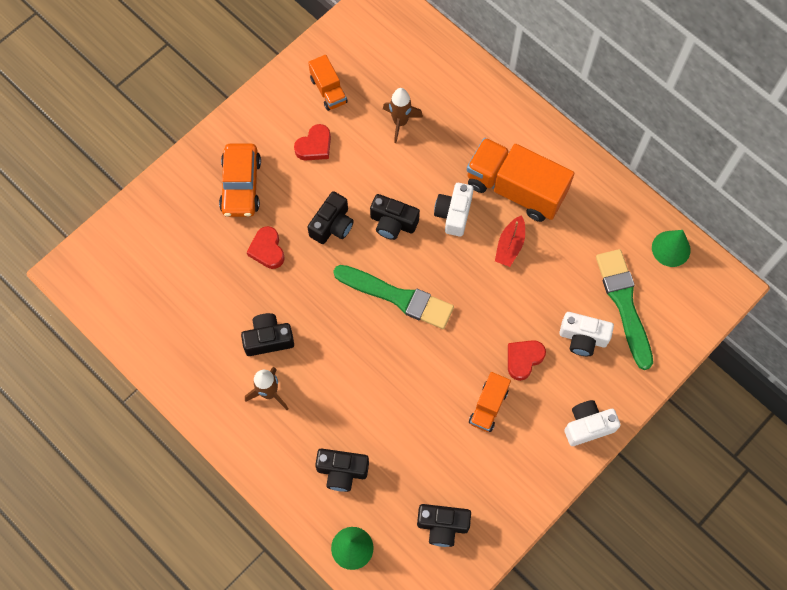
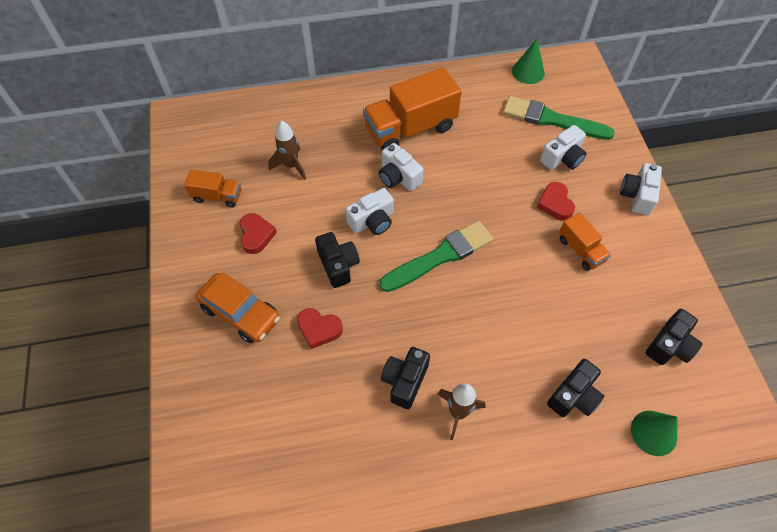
camera: 55 degrees left, 10 degrees down
(393, 223) = (372, 221): black camera -> white camera
(510, 245) = (454, 158): red boat -> none

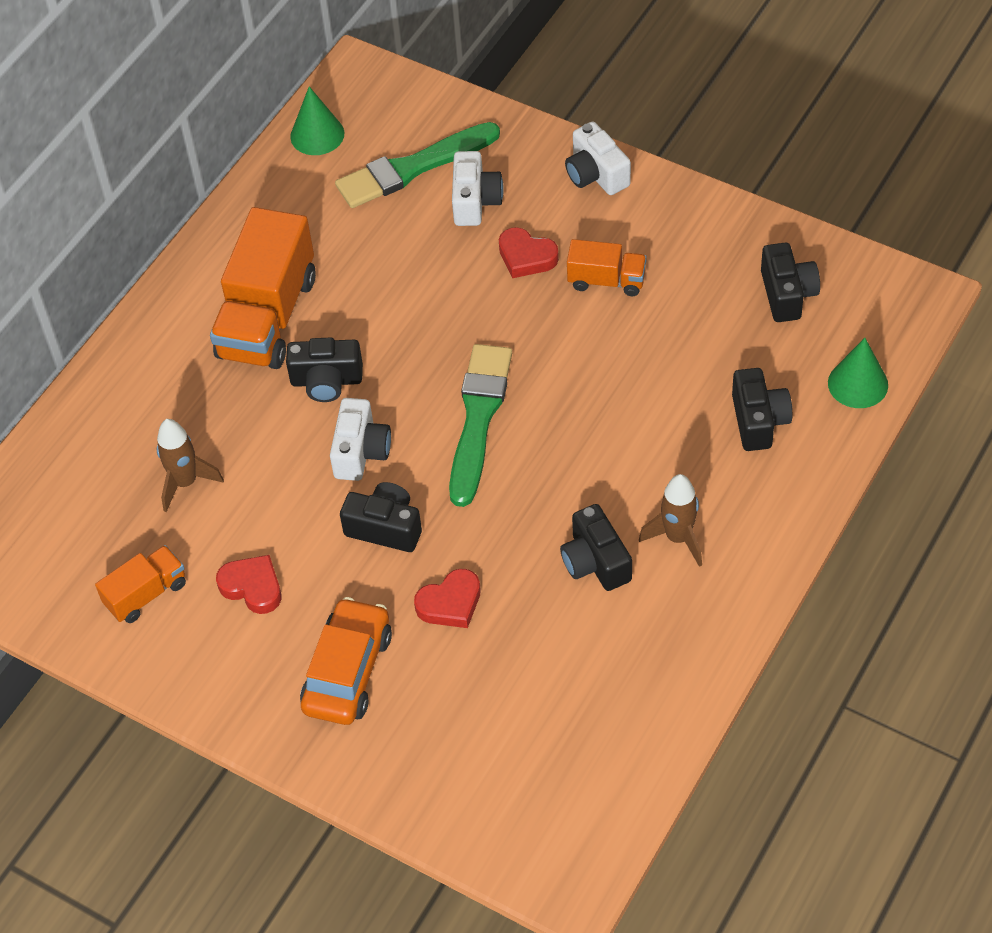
camera: 45 degrees left, 5 degrees down
(240, 313) = (348, 671): orange car -> orange car turned 60 degrees counterclockwise
(398, 177) = (326, 381): white camera -> black camera

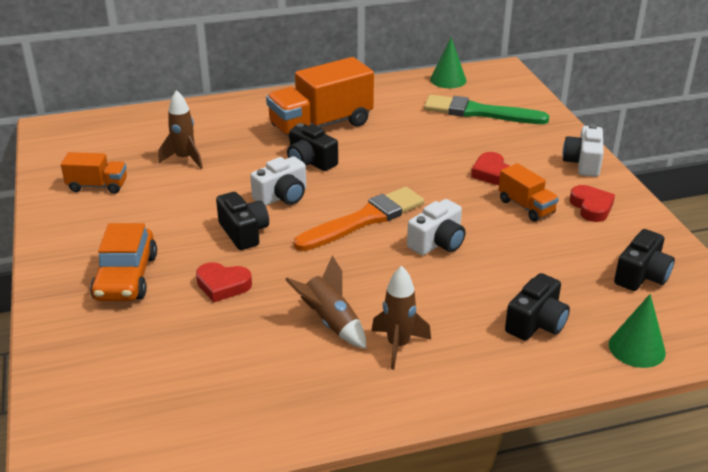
camera: 40 degrees right, 20 degrees down
(252, 587) = (144, 214): red heart -> red heart (591, 207)
(348, 671) = (126, 277): orange car -> orange car turned 120 degrees clockwise
(475, 201) = (495, 139): white camera -> white camera (437, 243)
(478, 418) = (364, 219): green brush -> orange brush
(595, 562) = (331, 322): black camera -> brown rocket

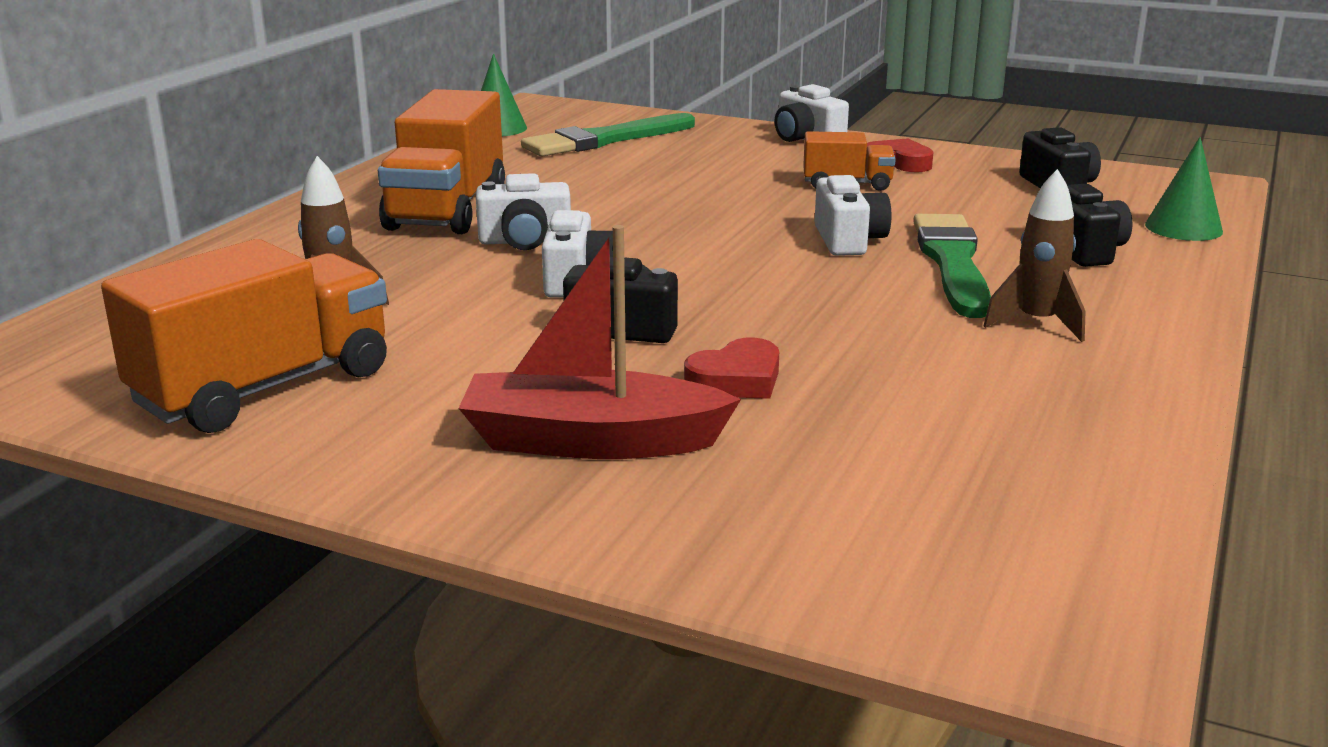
camera: 50 degrees left, 10 degrees down
(97, 186) = (264, 388): orange truck -> orange truck, size x1.93
(126, 277) = (591, 441): orange car -> red boat
(310, 161) = (525, 241): black camera -> white camera
(331, 322) = (933, 343): brown rocket -> none
(364, 219) = (727, 257): orange brush -> none
(451, 287) = (952, 262): none -> green brush
(492, 173) = (748, 175): red heart -> none

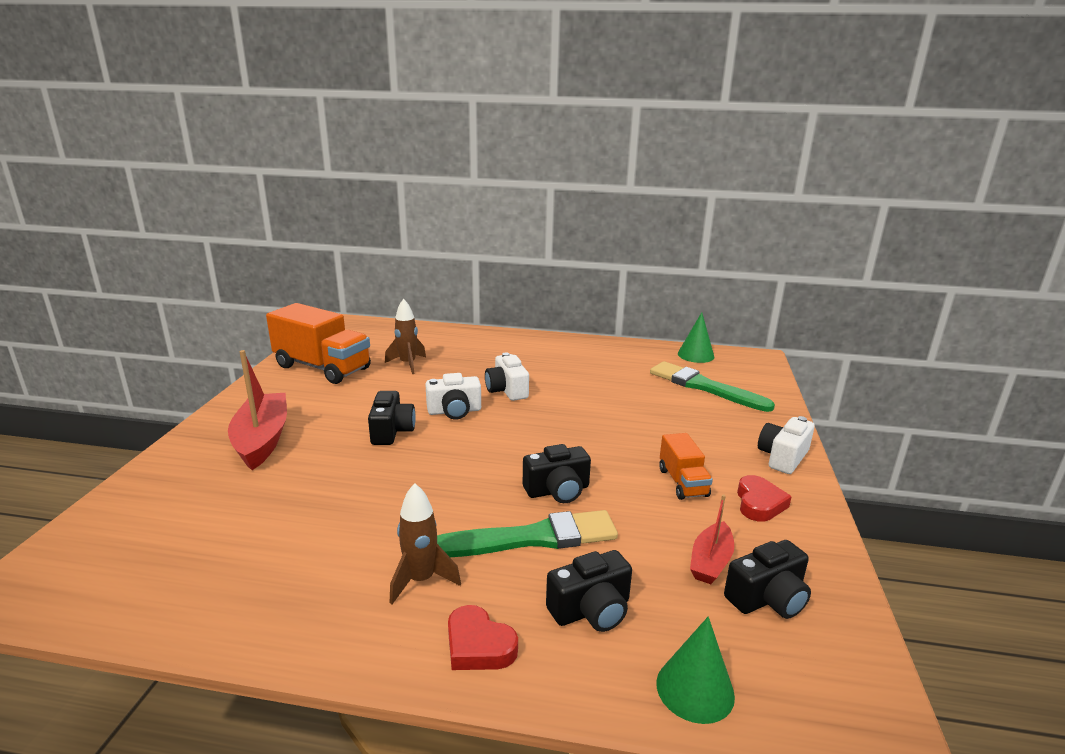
camera: 75 degrees right, 0 degrees up
(447, 210) = (544, 365): orange truck -> none
(736, 380) = (327, 469): red heart -> red heart (478, 645)
(848, 240) = (557, 490): white camera -> black camera
(1001, 196) = (710, 562): none -> red boat

